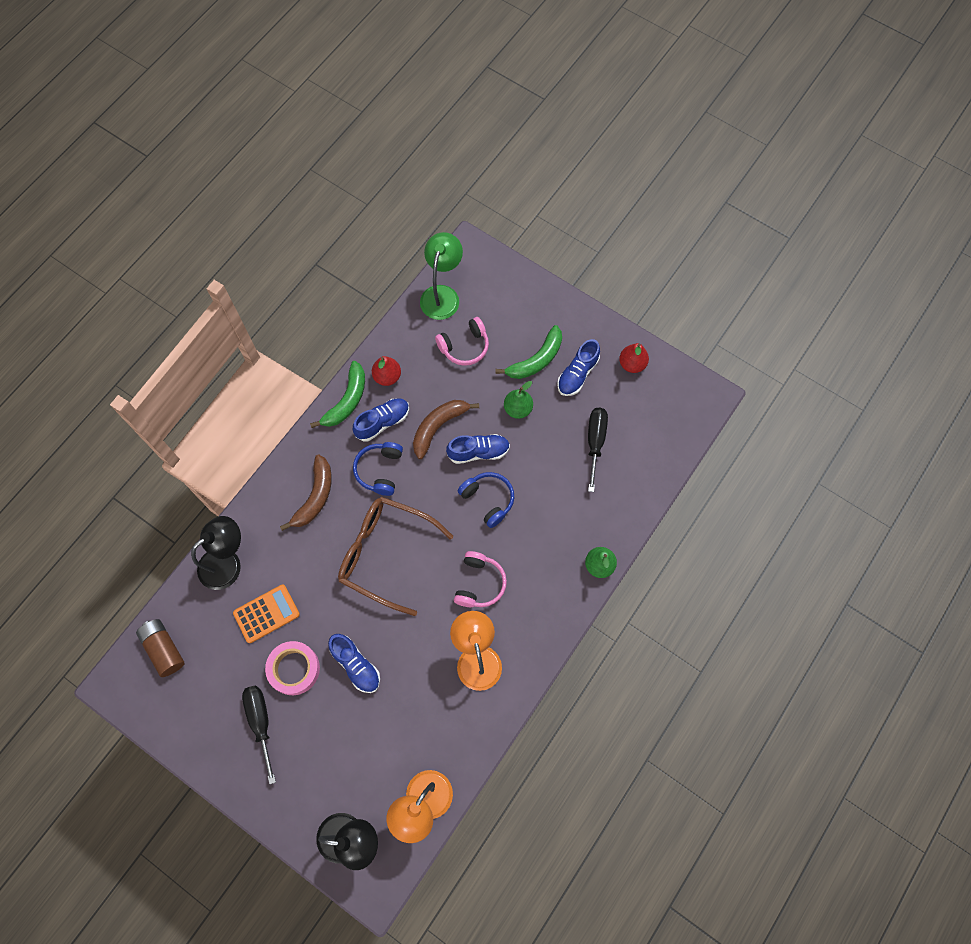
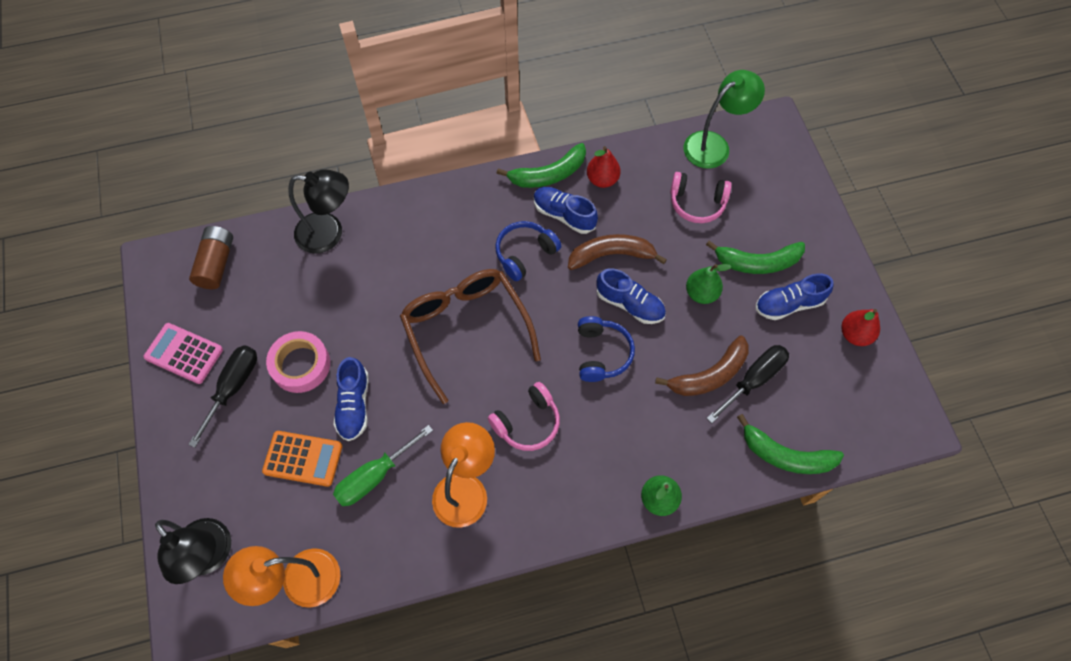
camera: 40 degrees right, 5 degrees down
(202, 729) = (184, 354): none -> pink calculator
(266, 613) = (321, 300): orange calculator -> orange calculator (303, 458)
(315, 496) = (449, 234): brown banana -> brown banana (709, 375)
(382, 422) = (564, 215): blue shoe -> blue shoe turned 150 degrees counterclockwise
(411, 699) = (374, 476): none -> green screwdriver
(651, 476) = (786, 455): none -> green banana

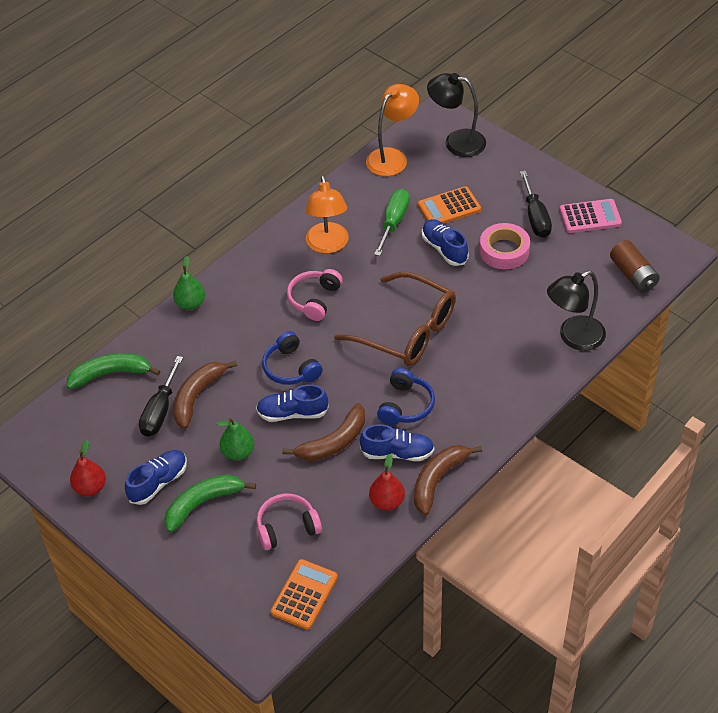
camera: 150 degrees right, 15 degrees down
(548, 174) = (438, 480): green banana -> brown banana
(714, 145) = (304, 595): green lamp -> orange calculator

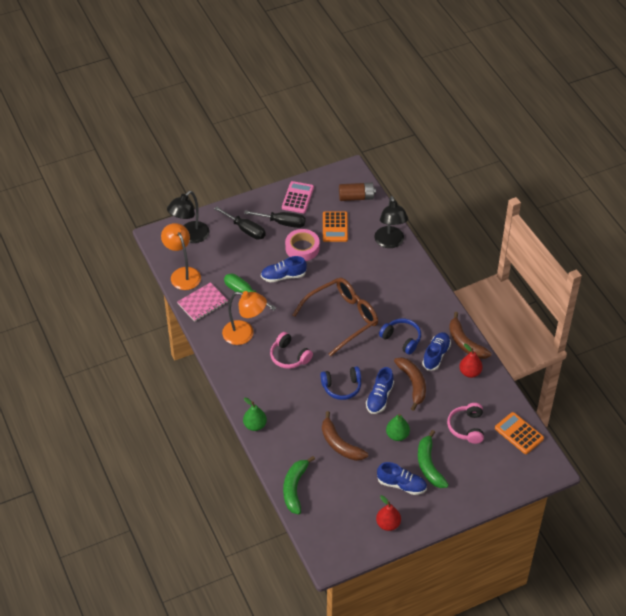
camera: 70 degrees left, 0 degrees up
(158, 482) = (401, 485): blue shoe -> blue shoe turned 135 degrees clockwise
(160, 411) = (342, 468): black screwdriver -> black screwdriver (245, 230)
(356, 190) = (202, 303): none -> pink notebook
(449, 207) = (248, 261): orange calculator -> orange calculator (335, 227)

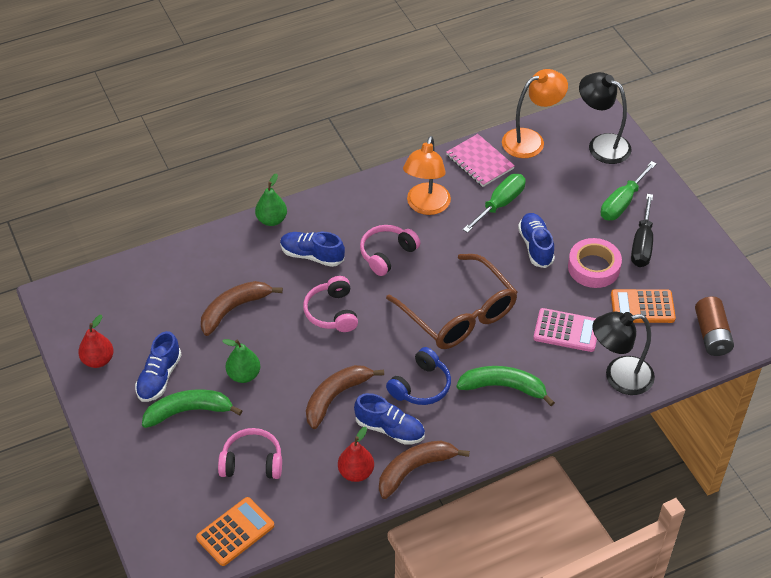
camera: 90 degrees right, 0 degrees up
(245, 230) = (622, 203): black screwdriver -> green screwdriver
(294, 488) = (168, 261): green banana -> green banana (503, 387)
(297, 198) = (697, 261): pink calculator -> pink calculator (566, 330)
(342, 387) = (332, 312): blue headphones -> pink headphones
(379, 398) = (311, 356): blue shoe -> blue shoe (312, 255)
(413, 384) = (335, 397): brown banana -> brown banana turned 150 degrees clockwise

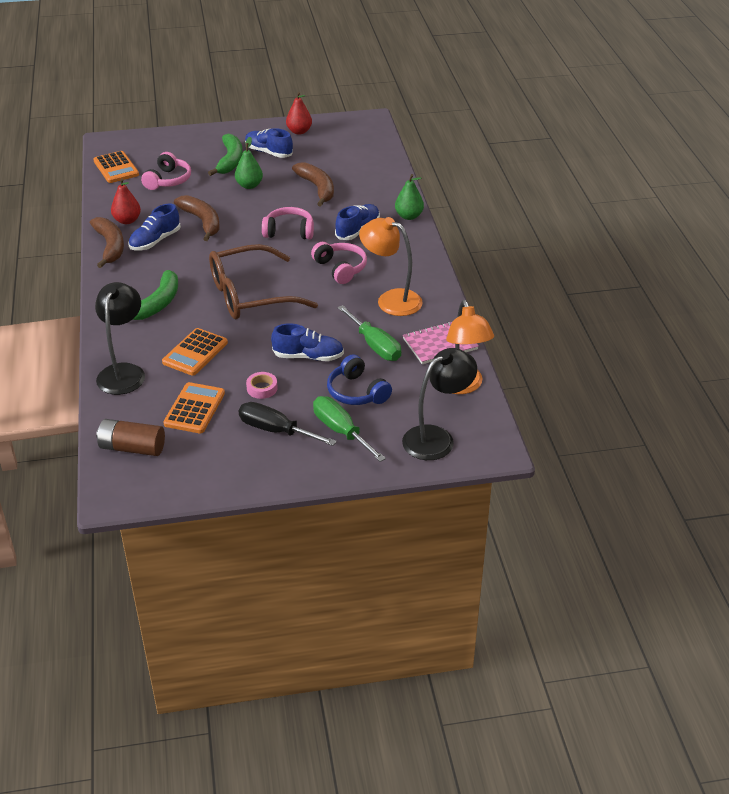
camera: 105 degrees right, 10 degrees down
(421, 386) = (186, 262): blue headphones -> blue headphones (357, 392)
(566, 330) = (195, 353): pink calculator -> orange calculator
(593, 267) = (262, 388): pink tape -> pink tape, size x0.55

